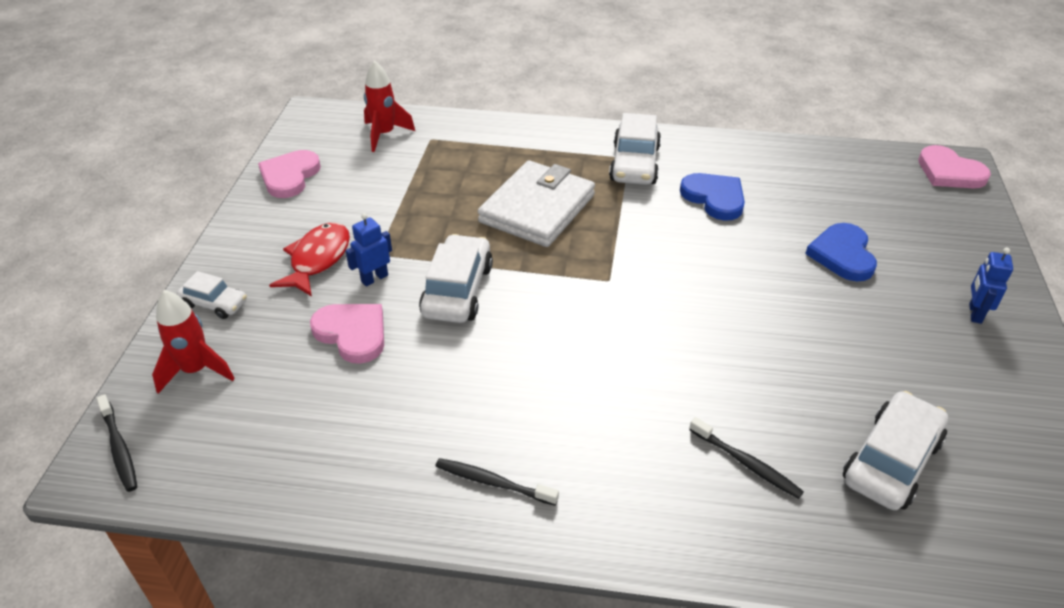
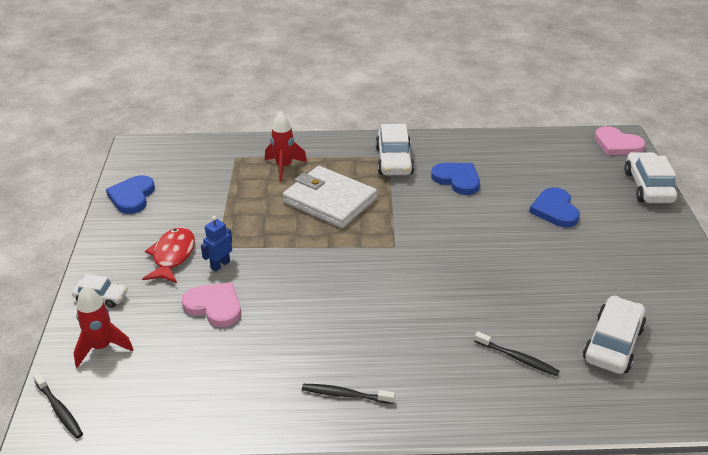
camera: 10 degrees left, 5 degrees down
(289, 176) = (132, 196): pink heart -> blue heart
(384, 135) = (198, 158): red rocket -> red rocket (284, 167)
(457, 290) = (285, 266): white car -> white car (648, 187)
(537, 208) = (330, 201): white wallet -> white wallet turned 75 degrees counterclockwise
(974, 313) = (650, 240): blue robot -> none

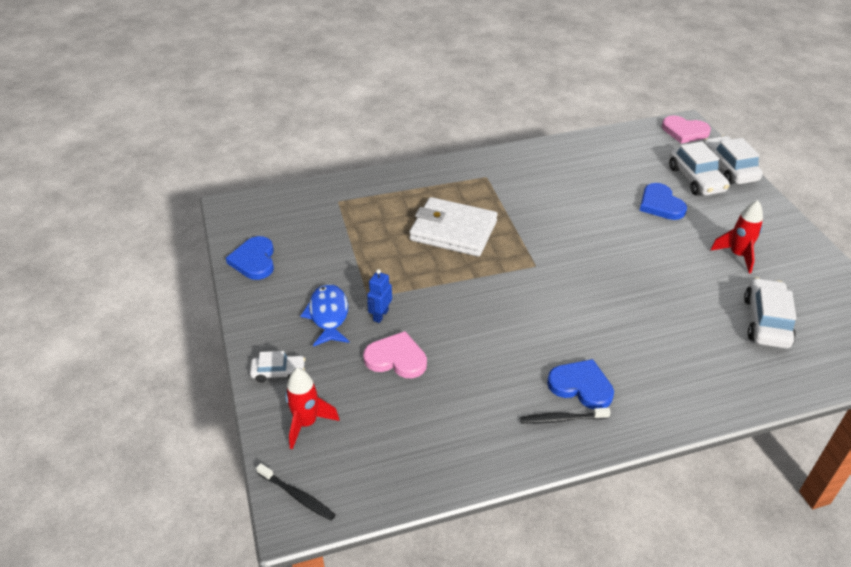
camera: 15 degrees left, 5 degrees up
(172, 256) = (328, 315): red fish -> blue fish
(284, 167) = (392, 203): red rocket -> red rocket (737, 255)
(394, 161) = (494, 180): white car -> white car (696, 179)
(457, 179) = (561, 189): blue heart -> blue heart (581, 386)
(517, 358) = (694, 352): black toothbrush -> none

